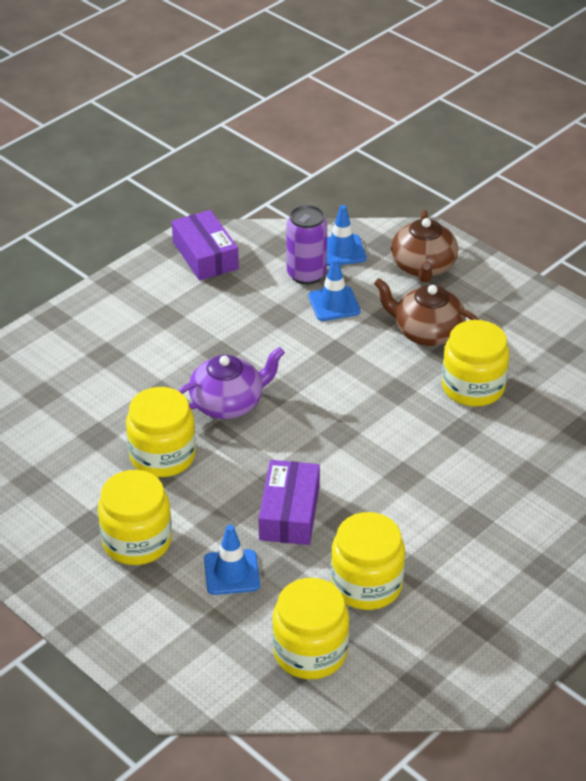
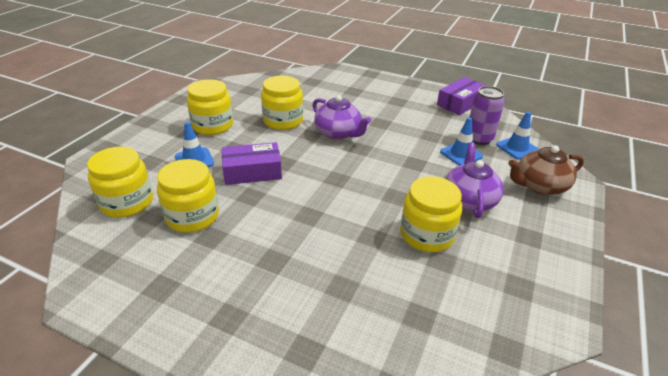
camera: 70 degrees right, 5 degrees down
(427, 332) = (469, 200): brown teapot -> purple teapot

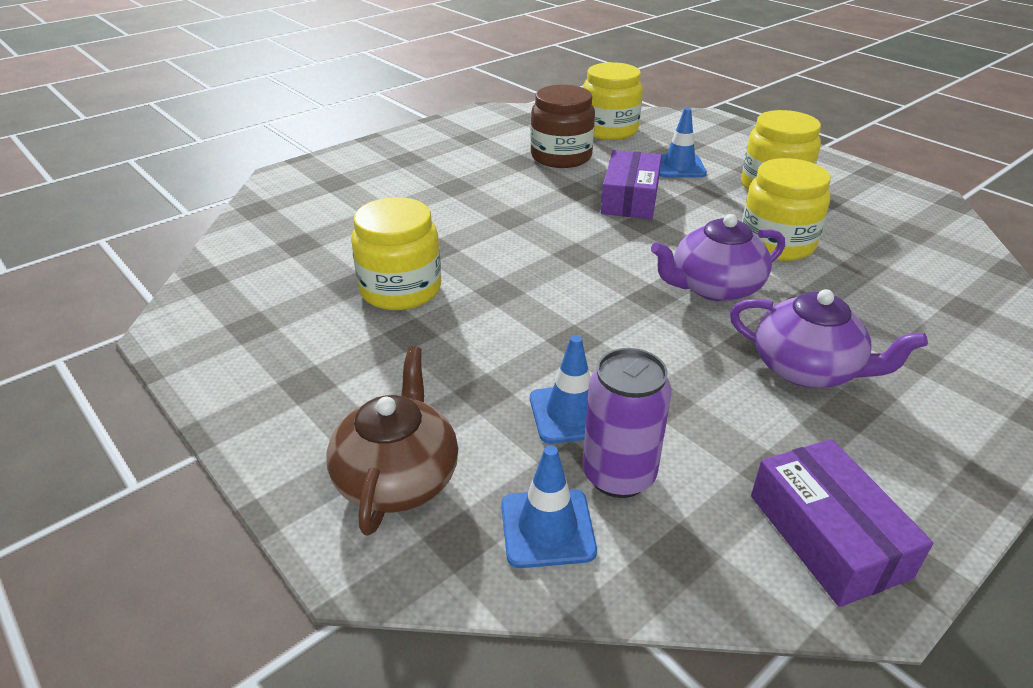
camera: 115 degrees right, 0 degrees up
(192, 216) = (561, 156): yellow jar -> brown jar
(469, 200) = (434, 359): purple teapot -> purple teapot (807, 369)

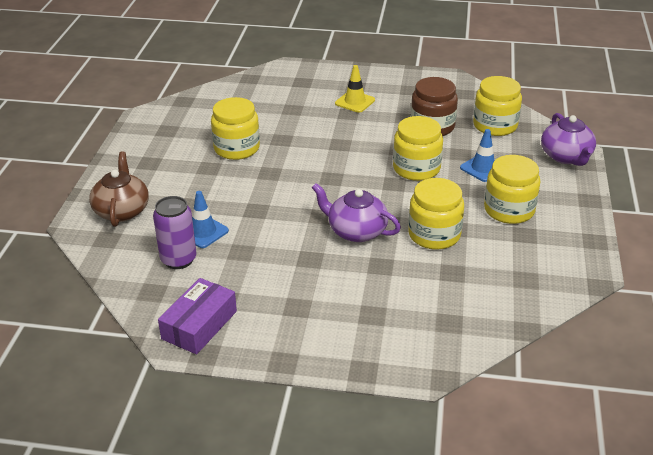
camera: 50 degrees right, 0 degrees up
(398, 478) = (122, 210): brown teapot -> brown teapot turned 60 degrees counterclockwise
(438, 172) = (355, 102): none -> yellow traffic cone
(547, 528) = (132, 255): blue traffic cone -> none
(630, 198) = (416, 168): purple box -> yellow jar
(807, 369) = (316, 284): purple teapot -> purple teapot (566, 156)

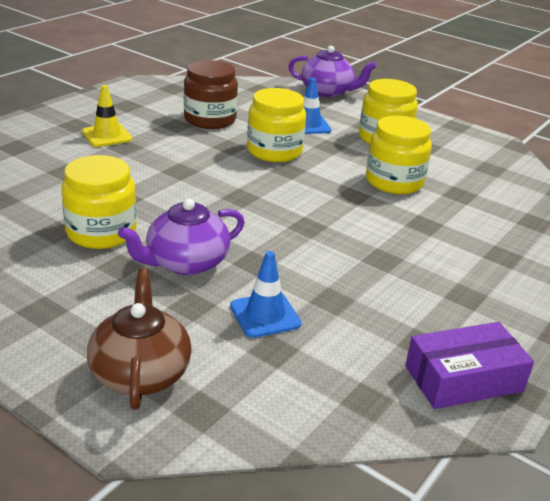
camera: 65 degrees left, 5 degrees down
(122, 210) = (140, 372): brown teapot -> brown teapot turned 60 degrees clockwise
(178, 259) = (310, 354): purple can -> none
(199, 325) = (463, 379): purple box -> purple box turned 75 degrees counterclockwise
(356, 231) = (354, 216): purple teapot -> purple teapot (186, 262)
(495, 125) = (245, 97): yellow jar -> none

